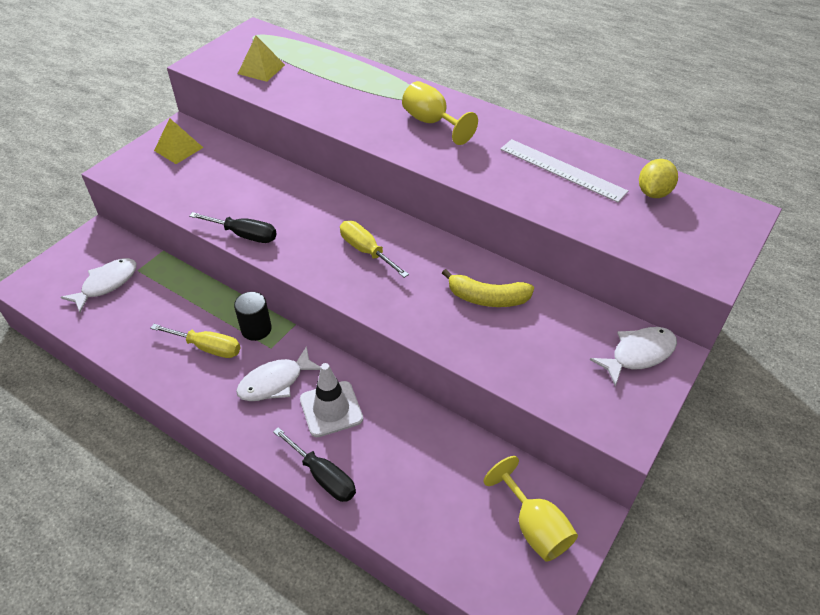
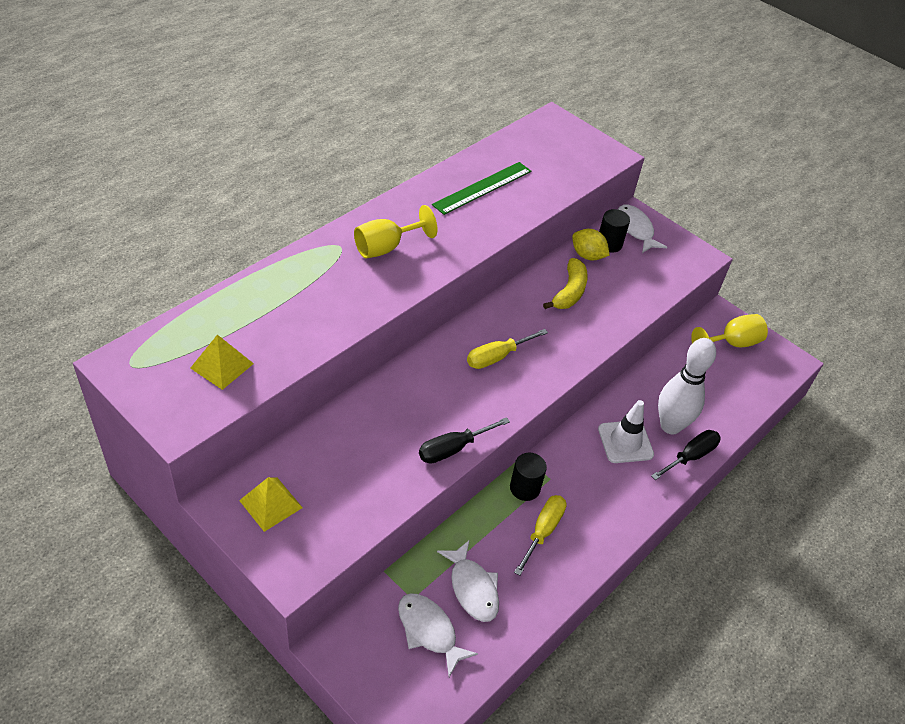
camera: 85 degrees left, 0 degrees up
(244, 235) = (453, 449): black screwdriver -> black screwdriver turned 150 degrees counterclockwise
(275, 382) = (592, 479): white fish -> white fish (472, 588)
(365, 453) = (670, 426): none -> white bowling pin
(562, 170) = (482, 188): white ruler -> green ruler
(593, 329) = (609, 244): none -> black cylinder
(653, 193) = (523, 151): yellow lemon -> yellow lemon (587, 255)

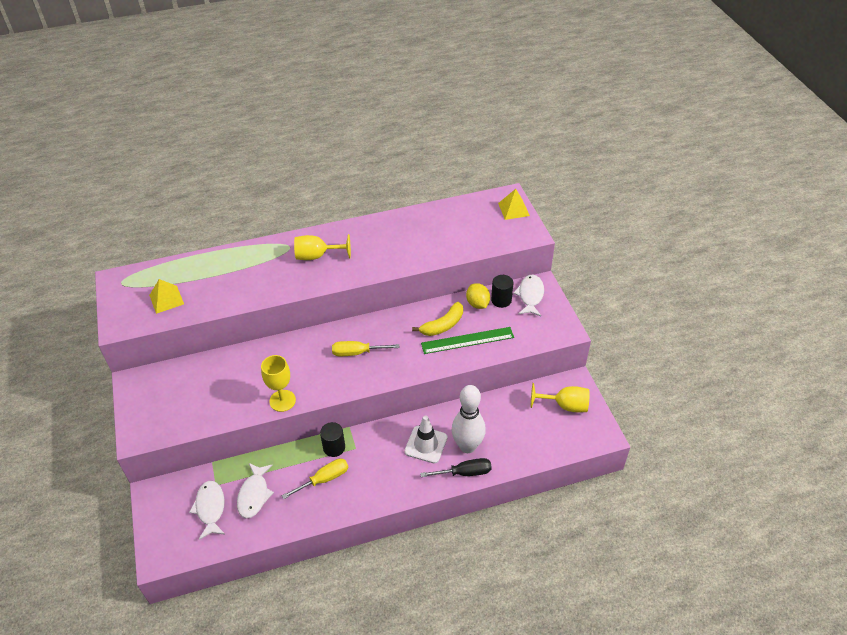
camera: 35 degrees right, 0 degrees up
(271, 504) = (156, 392): yellow pyramid -> yellow pyramid (513, 209)
(453, 449) = (282, 401): black screwdriver -> yellow goblet
(482, 188) = (414, 233): green ruler -> green ruler (467, 340)

